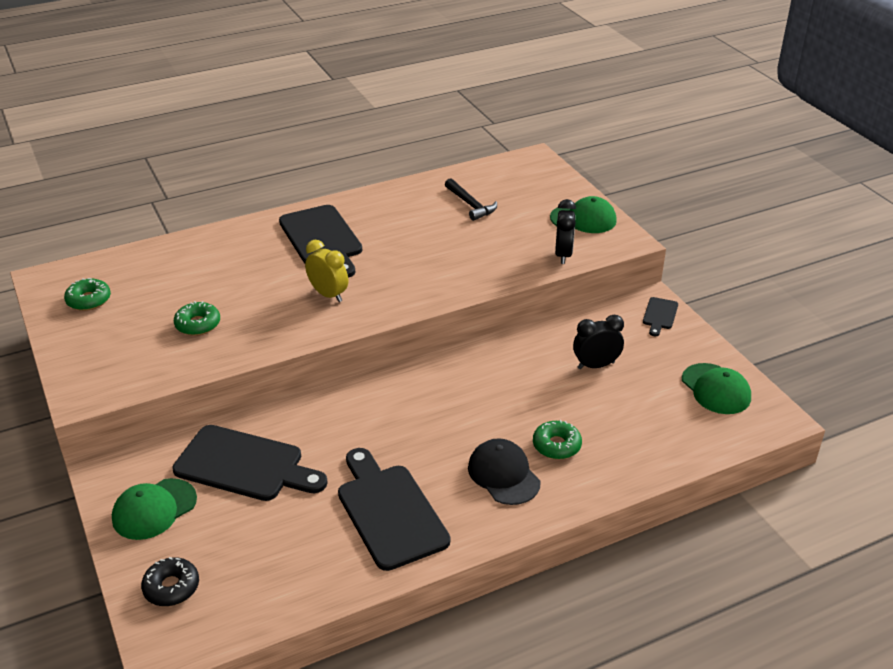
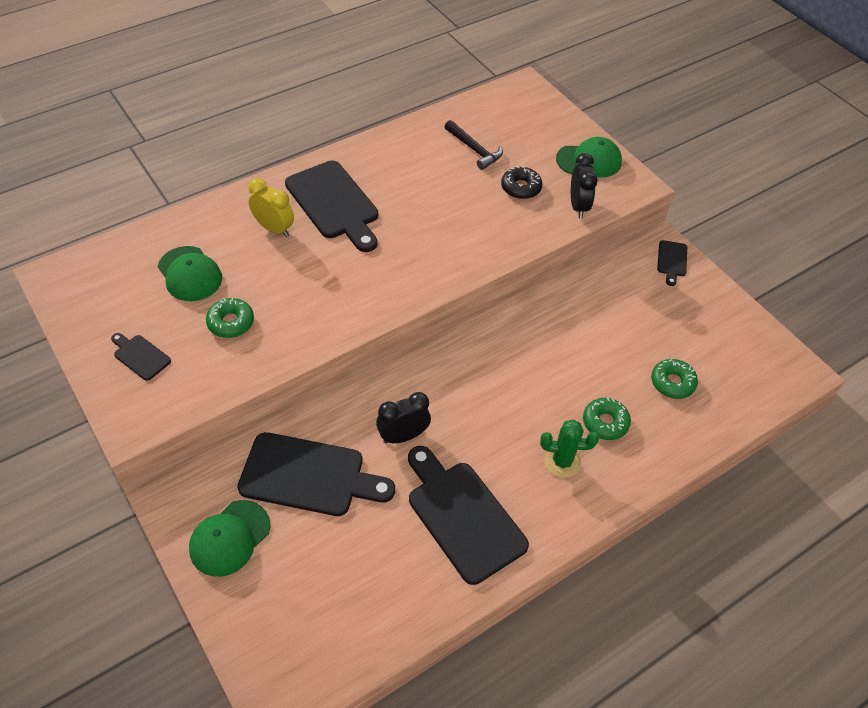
camera: 10 degrees left, 15 degrees up
(89, 300) = (108, 300): green donut -> green donut (672, 383)
(106, 344) = (140, 356): none -> black cutting board
(171, 587) = (269, 629): black donut -> black donut (521, 188)
(328, 295) = (356, 274): yellow clock -> yellow clock (274, 229)
(503, 475) = (562, 461): black cap -> green cactus
(596, 365) = (623, 325): black clock -> black clock (403, 436)
(716, 389) = (739, 343): green cap -> green cap (190, 274)

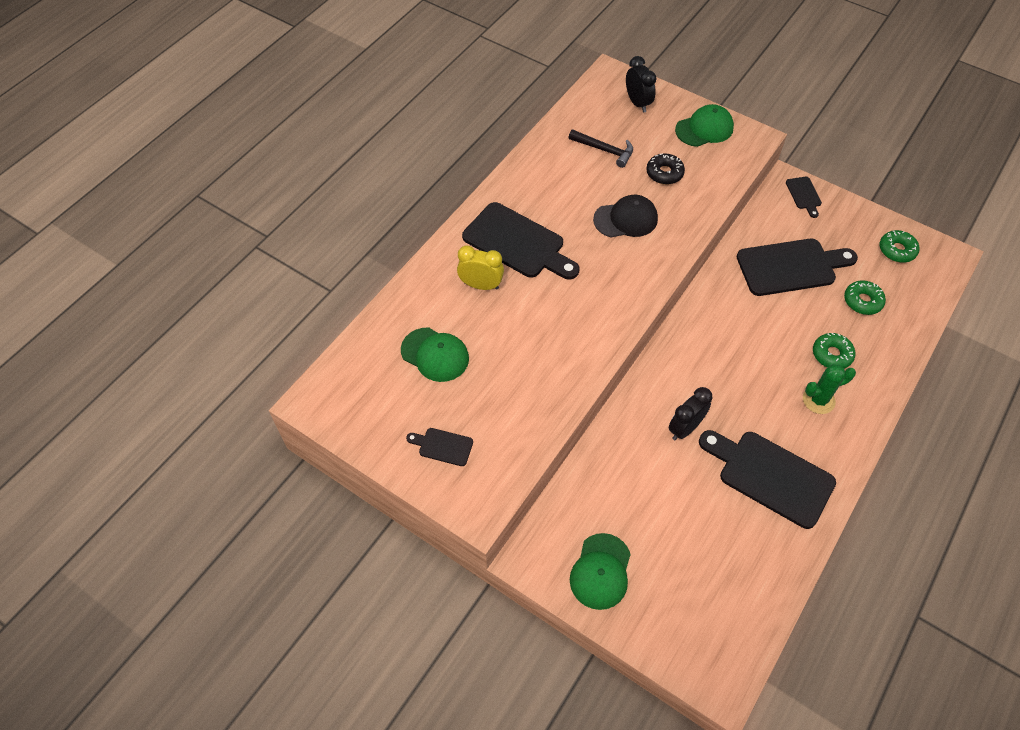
camera: 20 degrees left, 5 degrees up
(231, 322) = (501, 386): green donut -> green donut (897, 250)
(309, 476) = (631, 493): black cutting board -> black cutting board (791, 267)
(454, 216) = (626, 219): none -> black cap
(578, 206) = (720, 174): black clock -> black clock (637, 103)

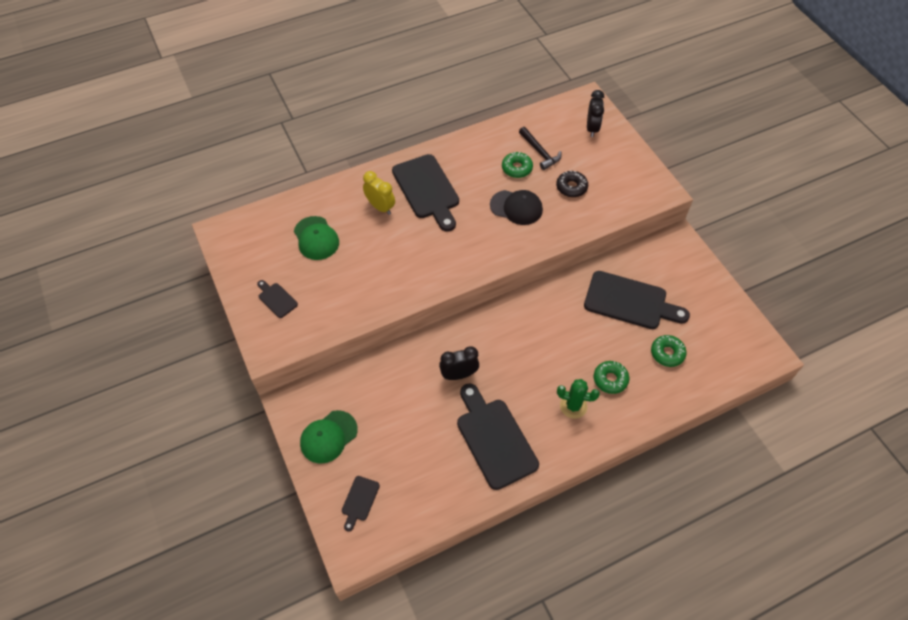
camera: 30 degrees right, 0 degrees up
(704, 129) = (629, 168): green cap -> none
(804, 195) = (684, 254): black cutting board -> black cutting board (359, 500)
(897, 250) = (728, 329): green donut -> green donut (517, 168)

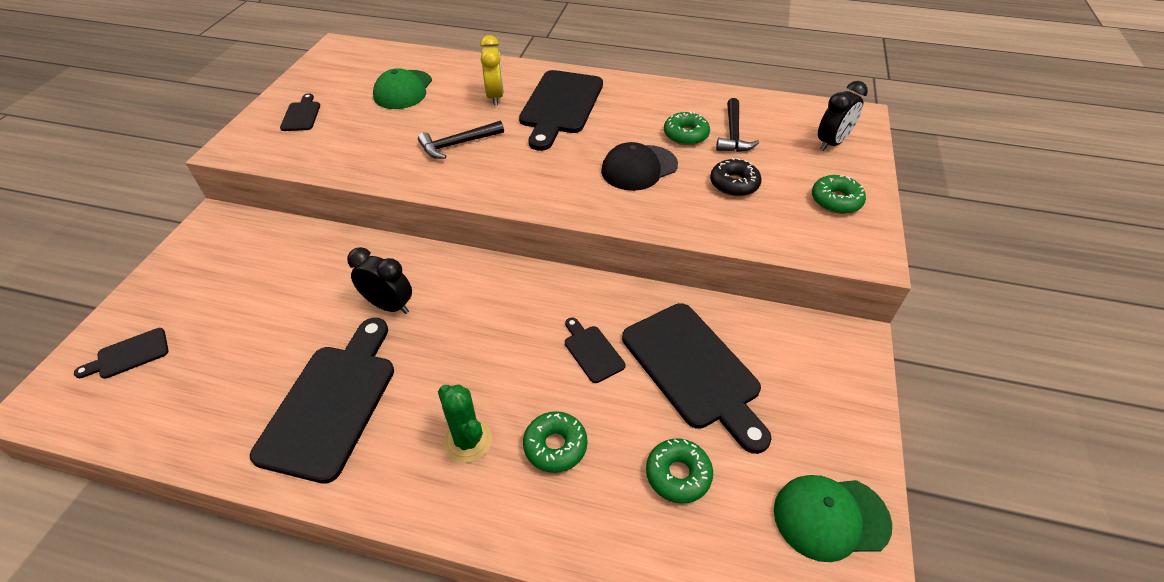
camera: 40 degrees right, 10 degrees down
(328, 437) = (198, 273): green cap -> green cap (830, 517)
(402, 256) = (457, 144): none -> black hammer
(516, 207) = (639, 168): black cap -> black cap turned 90 degrees clockwise
(579, 325) = (592, 351): none -> black cutting board
(625, 167) = (836, 200): none -> green donut

